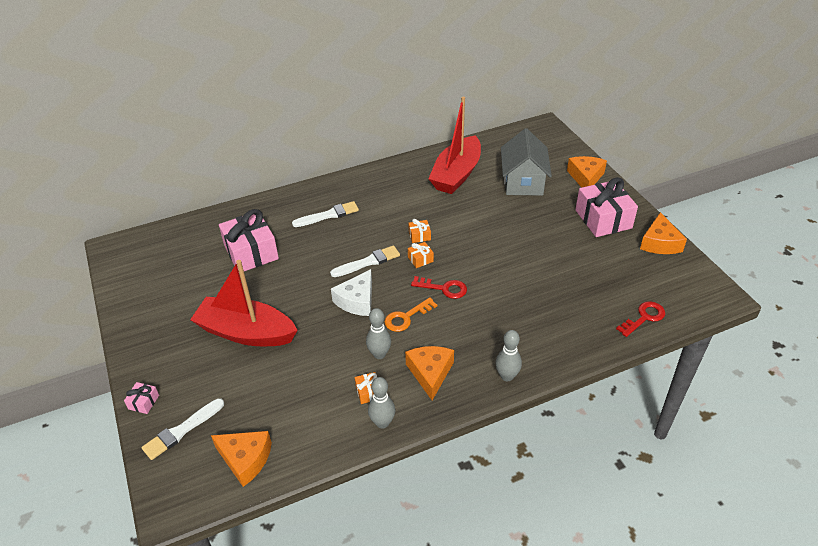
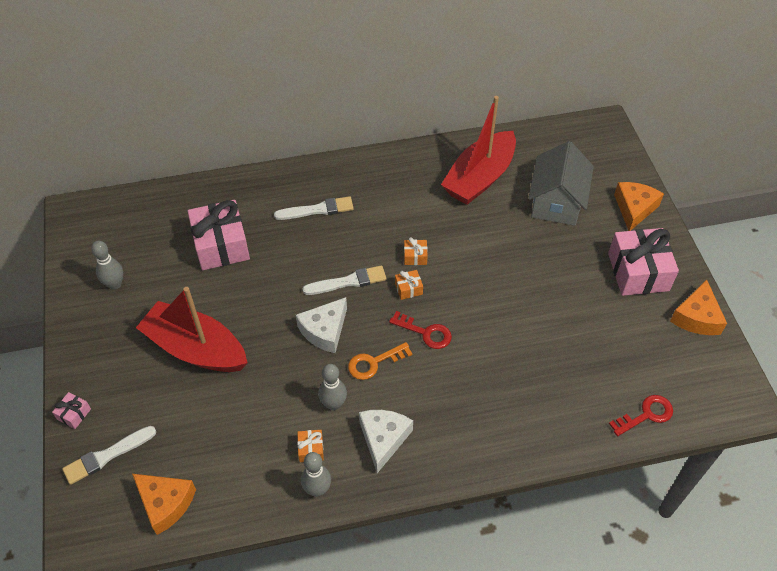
camera: 10 degrees right, 10 degrees up
(430, 373) = (383, 439): orange cheese -> white cheese
(507, 376) = (467, 459): grey bowling pin -> grey bowling pin (115, 284)

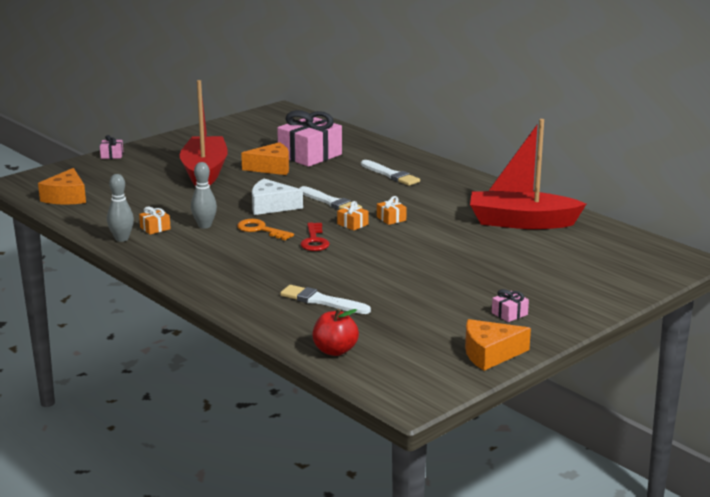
camera: 60 degrees right, 30 degrees down
(107, 456) = (88, 172): white brush -> white brush (322, 301)
(115, 284) = (232, 136): grey bowling pin -> none
(383, 439) = (190, 250): white cheese -> none
(556, 202) = (543, 259): grey house -> none
(634, 209) = (592, 296): orange cheese -> orange cheese (271, 168)
(638, 272) = (509, 314): pink gift -> pink gift, size x0.43
(646, 414) = (335, 351): red key -> red apple

